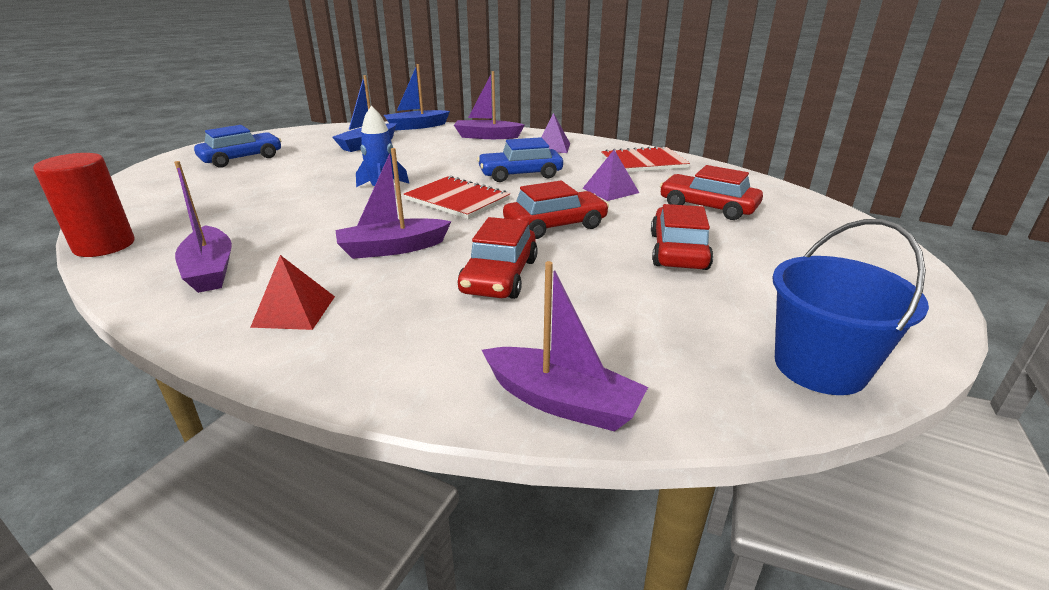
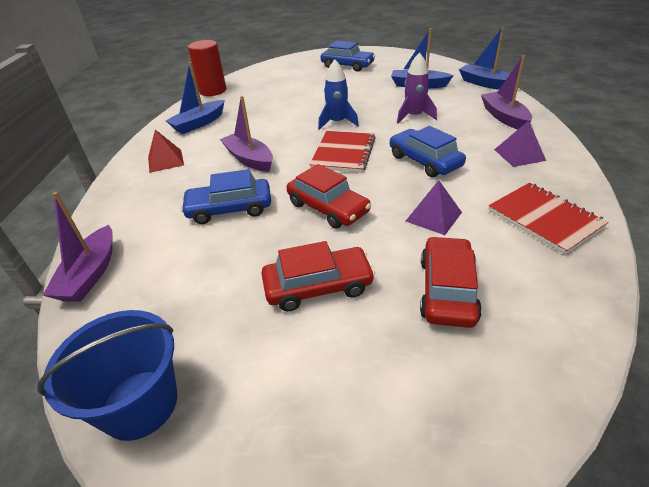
camera: 70 degrees right, 10 degrees up
(210, 270) = (199, 123): purple boat -> blue boat
(430, 160) = (414, 116): none -> purple rocket
(499, 276) = (229, 209): red car -> blue car

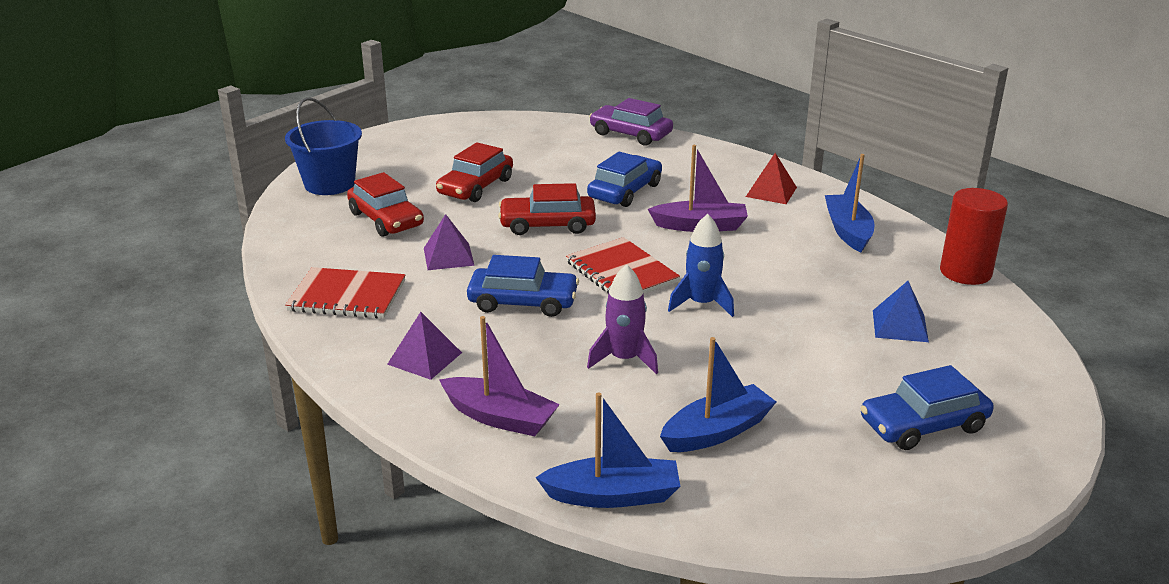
camera: 130 degrees right, 10 degrees down
(90, 274) = (630, 134): purple boat -> purple car
(140, 404) = (493, 126): blue bucket -> blue bucket (329, 184)
(284, 86) = (900, 326): none -> blue pyramid

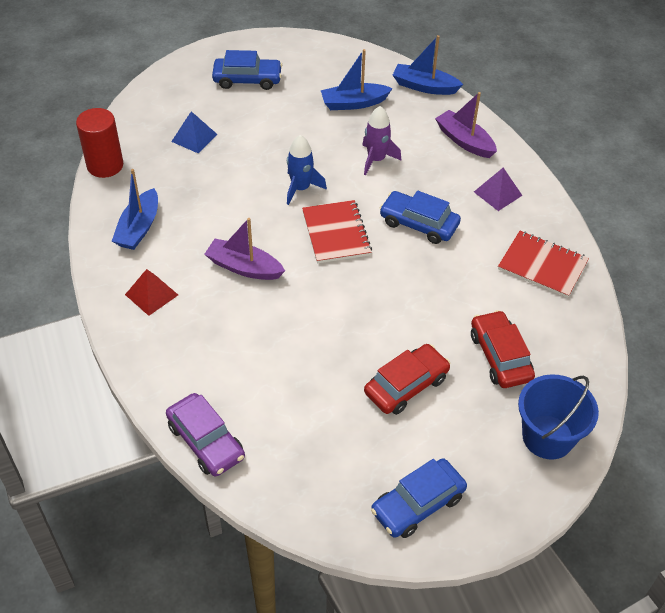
camera: 160 degrees left, 20 degrees up
(448, 256) = (458, 289): purple pyramid -> none
(547, 224) = (364, 306): red car -> none
(625, 191) = (274, 335): blue car -> blue car (417, 504)

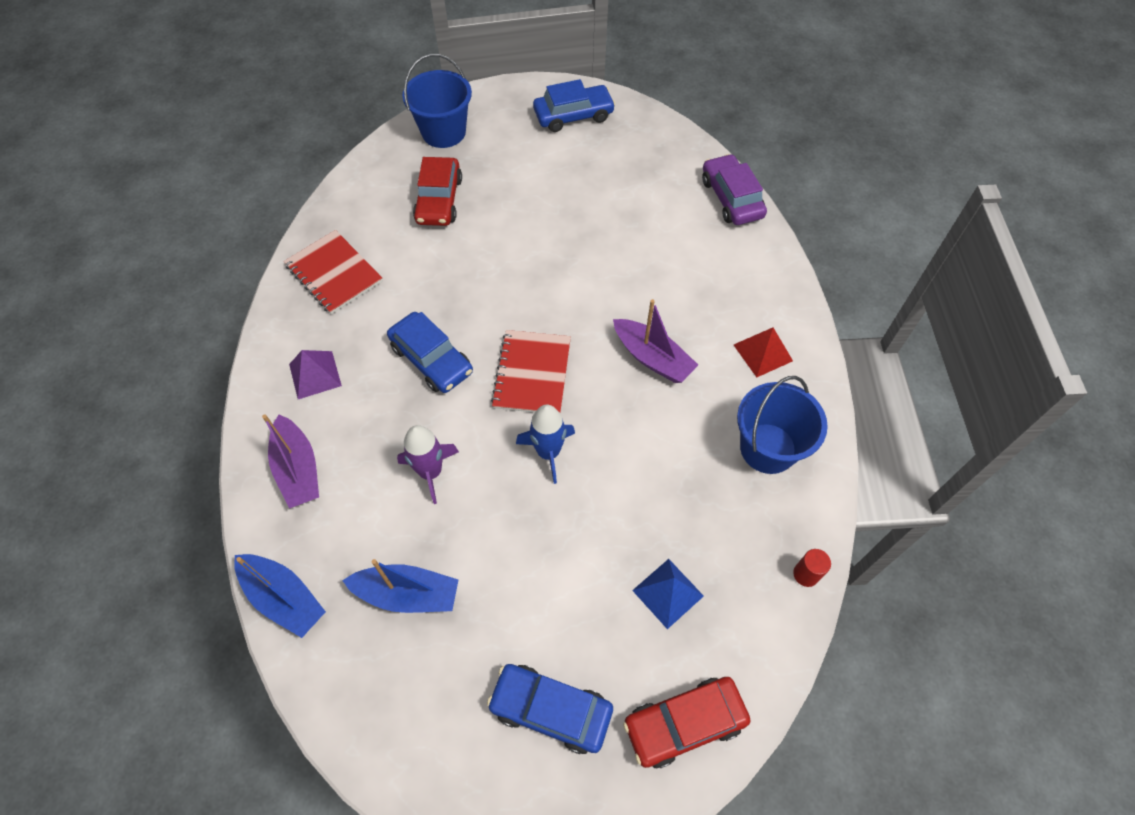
camera: 160 degrees left, 10 degrees up
(105, 165) = (806, 574): red cylinder -> red cylinder, size x0.48
(139, 228) = (768, 448): blue boat -> blue bucket
(406, 386) = (538, 197): red car -> red car (684, 723)

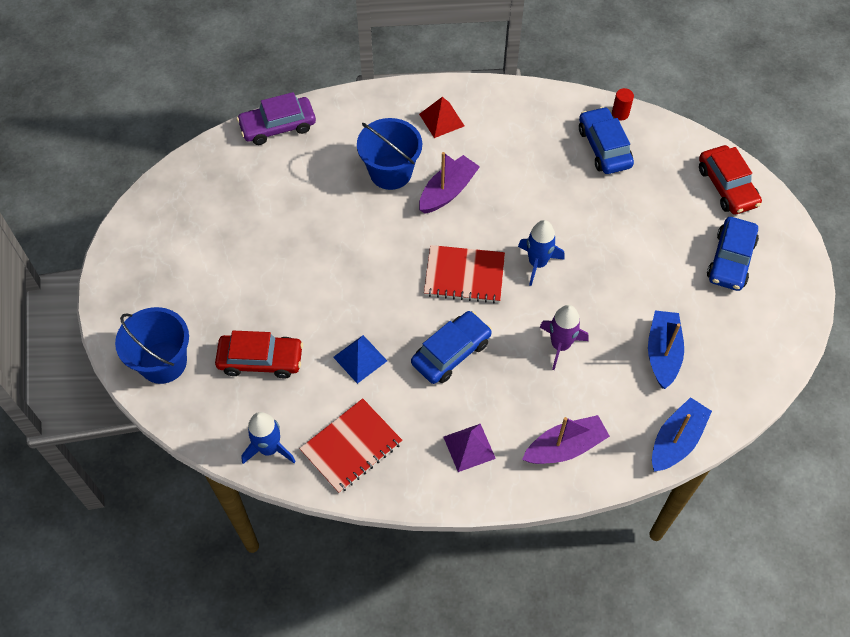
camera: 90 degrees left, 0 degrees up
(343, 211) = (269, 448): none -> blue rocket
(573, 115) = (154, 245): blue car -> blue car (604, 147)
(668, 593) = (642, 191): blue pyramid -> blue pyramid (360, 358)
(768, 448) = (526, 125): blue bucket -> blue bucket (390, 172)

